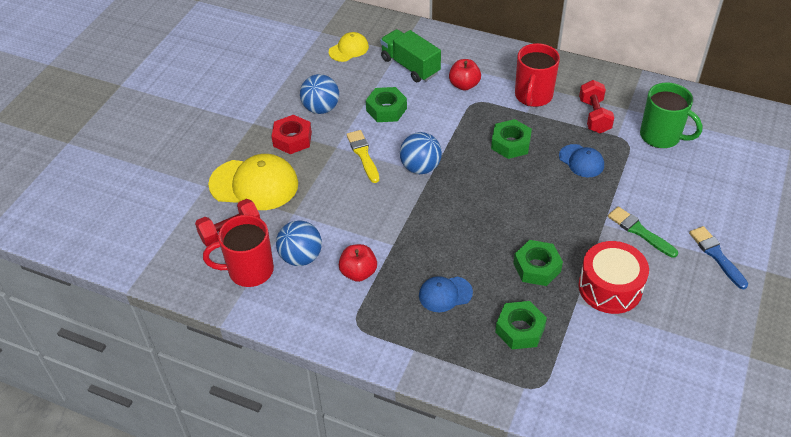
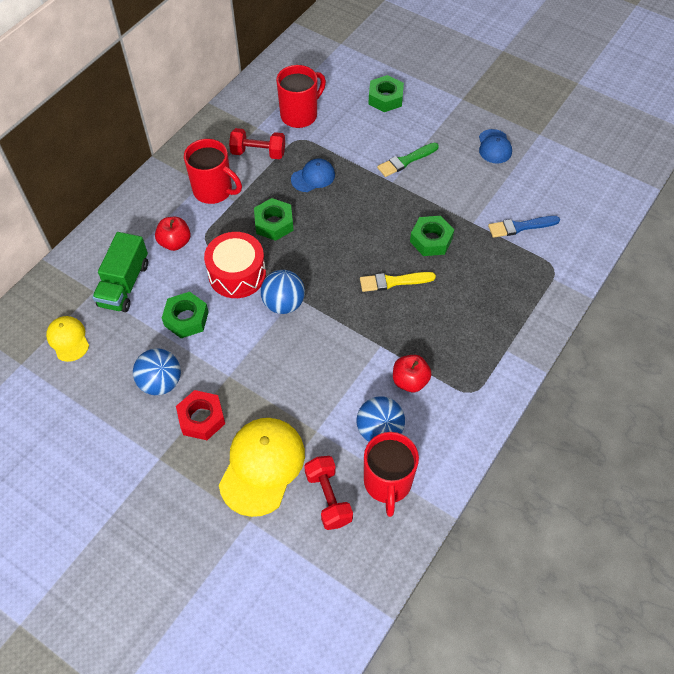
camera: 80 degrees left, 10 degrees up
(363, 154) = (249, 352): yellow brush -> yellow brush (393, 282)
(410, 66) = (124, 284): green truck -> green truck turned 45 degrees counterclockwise
(445, 294) = (448, 314): blue cap -> blue cap (494, 147)
(520, 329) = (495, 267): green nut -> green nut (385, 98)
(610, 287) = (462, 196): red drum -> red drum (237, 274)
(661, 136) = (300, 115): green mug -> red mug
(716, 255) = (441, 122): blue brush -> blue brush (520, 227)

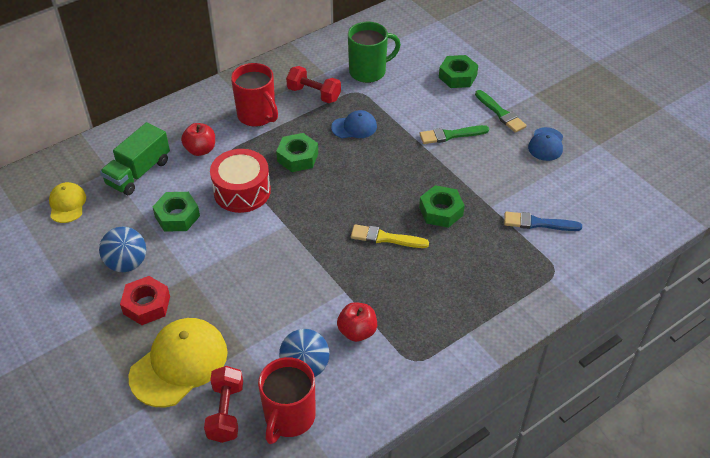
camera: 20 degrees right, 10 degrees down
(283, 304) = (271, 228): blue ball -> none
(300, 115) = (368, 71): red mug -> green mug
(441, 126) = (501, 113): none -> green brush

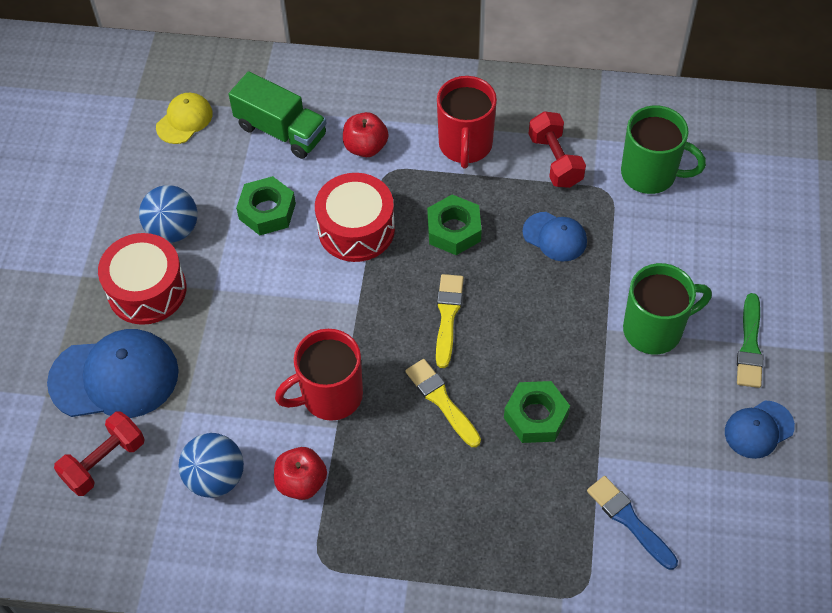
camera: 45 degrees right, 10 degrees up
(138, 172) = (281, 131): green truck -> green truck turned 135 degrees counterclockwise
(146, 305) = (147, 290): red nut -> red drum
(179, 364) = (114, 377): yellow cap -> blue cap
(289, 417) = (150, 516): red mug -> red mug (330, 396)
(342, 198) = (447, 316): none -> yellow brush
(450, 135) = (654, 329): green brush -> green mug
(457, 76) = (753, 256): green nut -> none

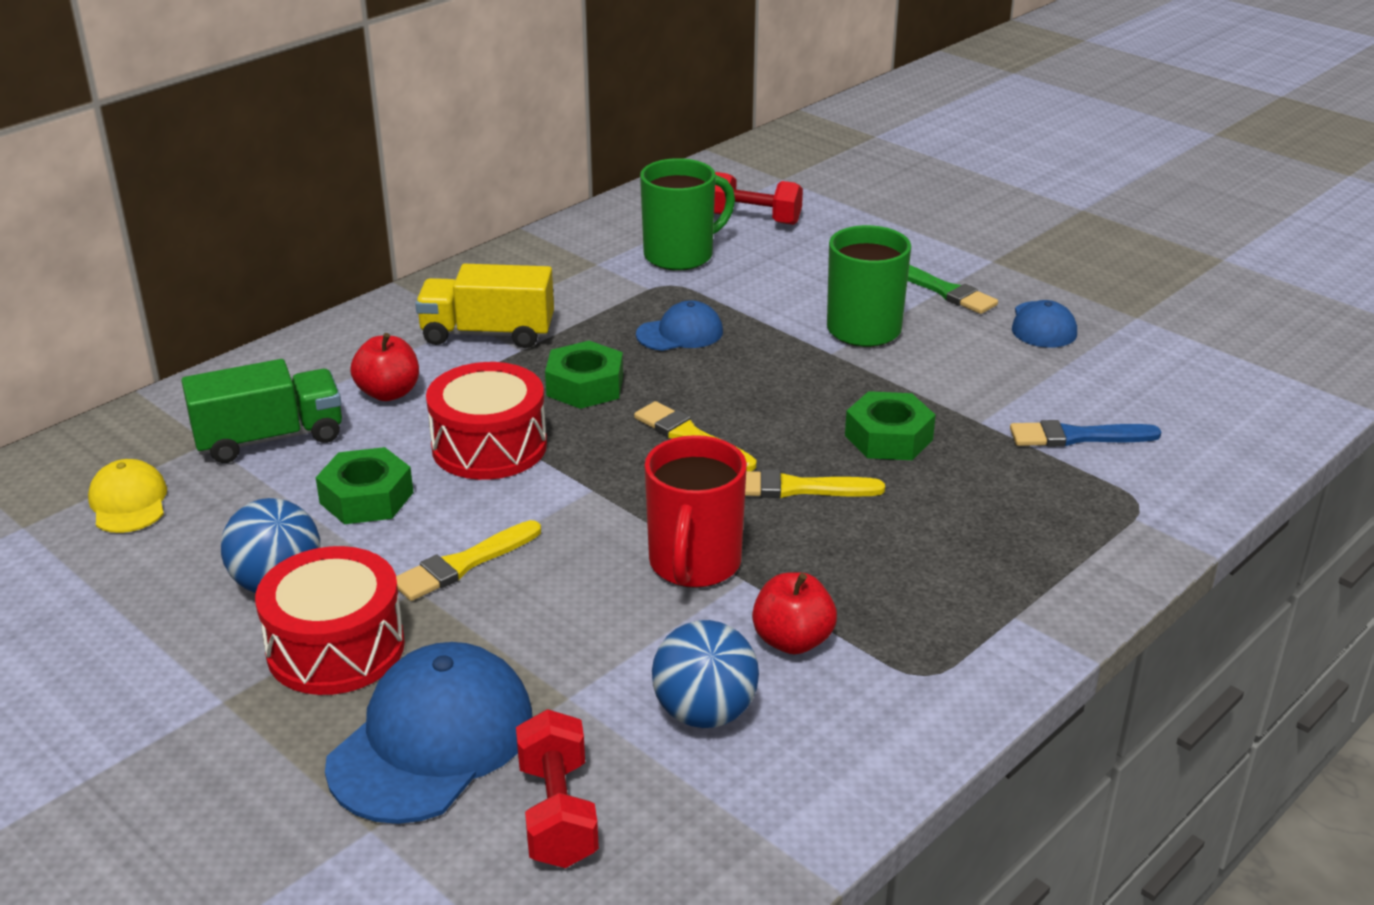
camera: 55 degrees left, 25 degrees down
(248, 293) = (463, 564): none -> yellow brush
(465, 145) = (488, 334): red mug -> yellow truck
(555, 160) = (588, 294): red dumbbell -> red dumbbell (753, 219)

